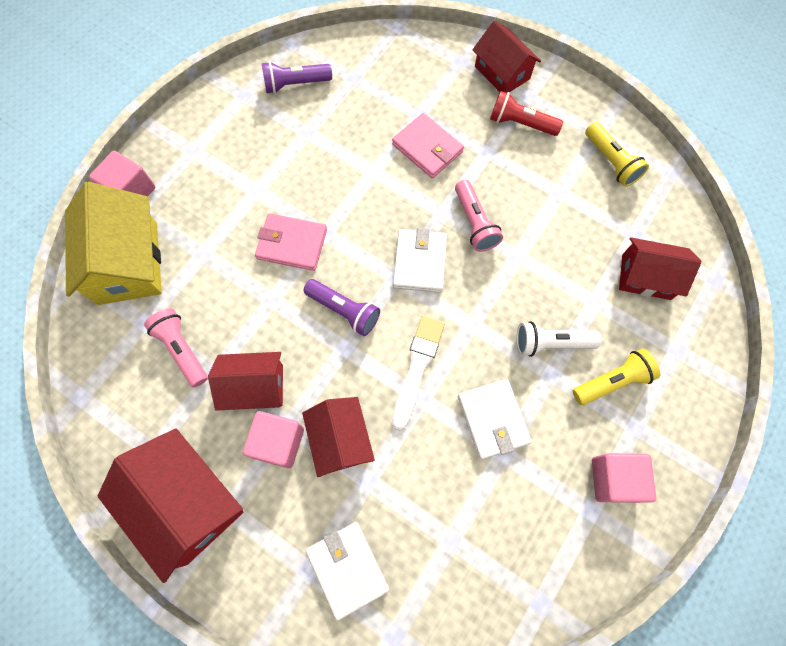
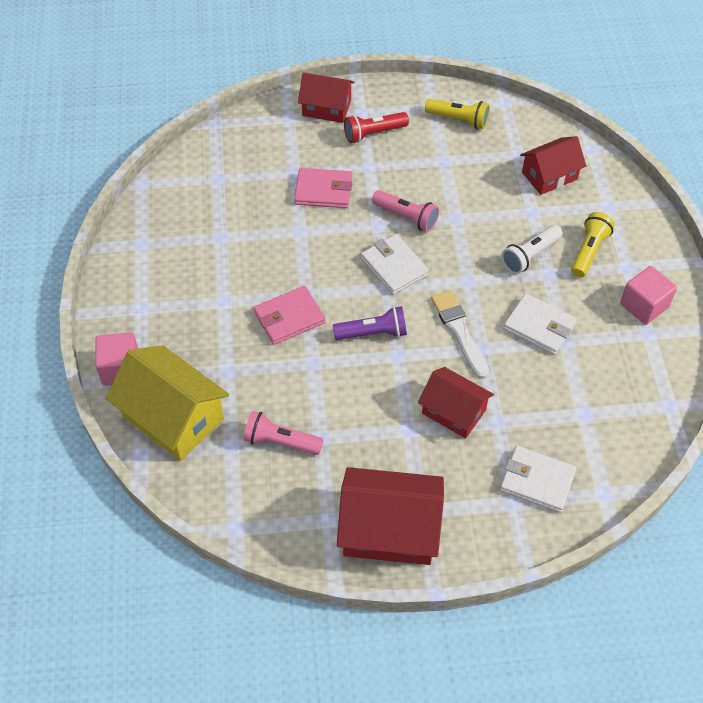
camera: 40 degrees left, 15 degrees down
(255, 386) = (360, 424): red house -> none
(278, 442) = (413, 445): pink cube -> none
(295, 84) = (175, 211): purple flashlight -> none

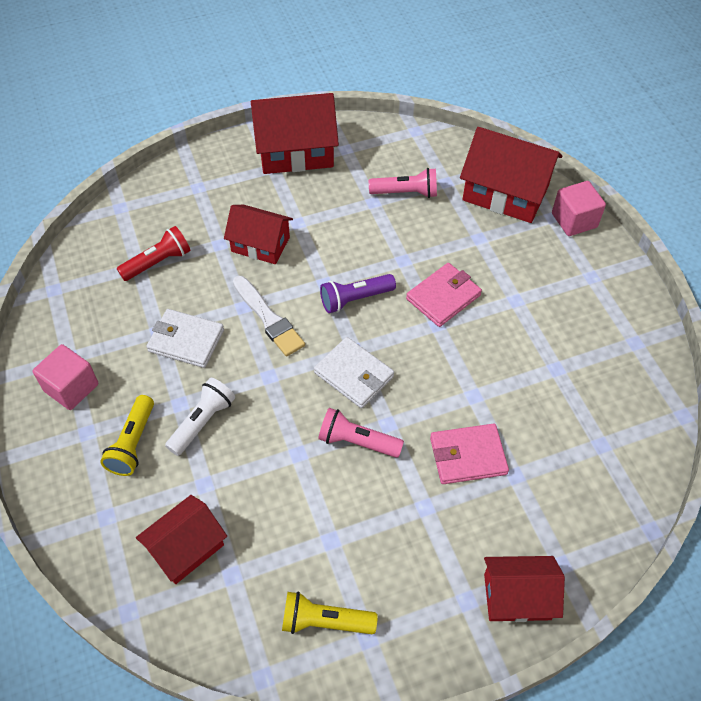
camera: 165 degrees right, 0 degrees up
(173, 417) = (505, 193): yellow house -> red house
(373, 133) = (437, 564): red flashlight -> red flashlight (158, 262)
(537, 481) = (179, 205): white wallet -> none

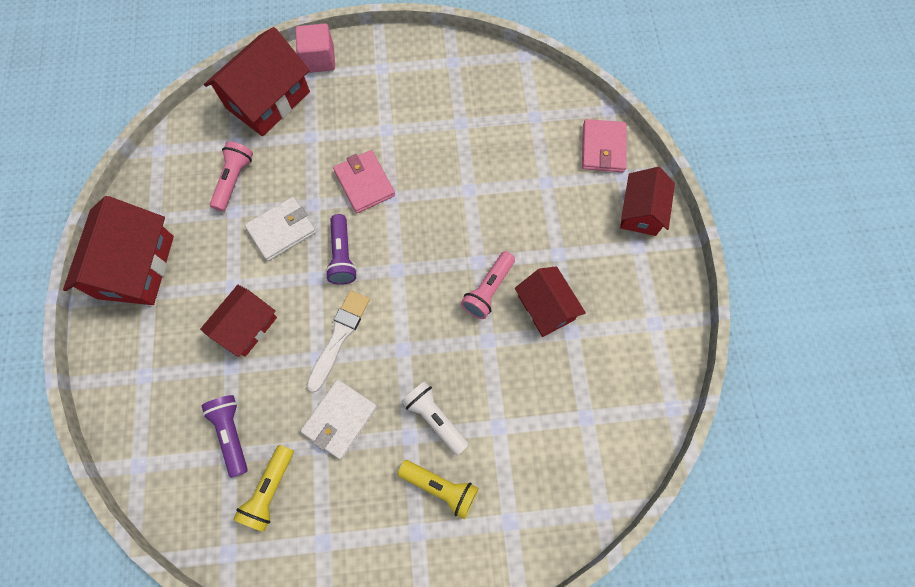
camera: 75 degrees left, 15 degrees up
(71, 387) = (361, 543): pink cube -> none
(158, 262) = (232, 433): red flashlight -> purple flashlight
(186, 548) = (554, 452): red house -> red house (546, 307)
(268, 318) = (339, 336): white brush -> white brush turned 45 degrees counterclockwise
(324, 621) = (636, 352): yellow flashlight -> yellow flashlight (270, 490)
(354, 375) = (422, 276): white wallet -> white wallet (282, 230)
(468, 456) = (521, 210): pink wallet -> pink wallet (603, 148)

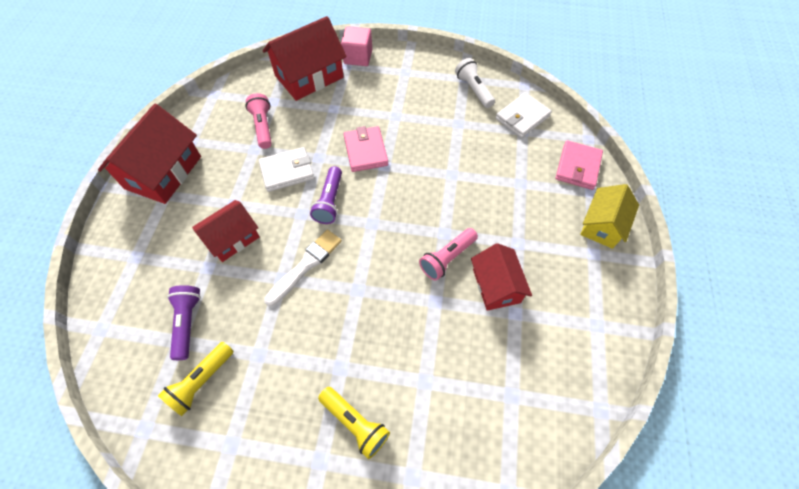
camera: 15 degrees right, 10 degrees down
(234, 180) = (263, 127): pink flashlight -> pink flashlight turned 45 degrees counterclockwise
(340, 419) = (283, 335): white wallet -> white wallet (522, 117)
(435, 418) = (368, 357): white flashlight -> white flashlight (473, 90)
(641, 212) = (602, 225): red house -> yellow house

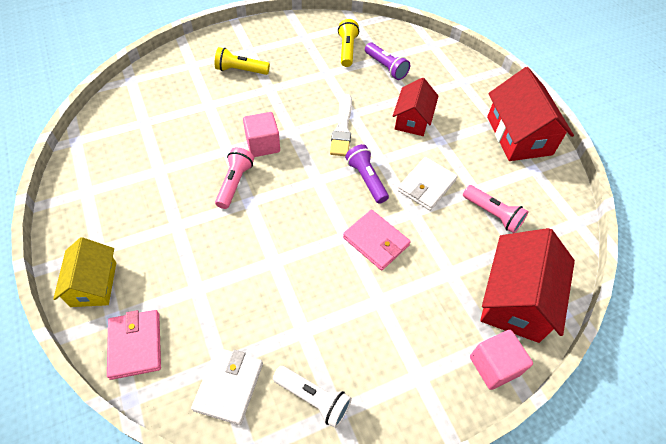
camera: 145 degrees right, 5 degrees down
(396, 288) = (263, 145): none -> pink cube
(496, 286) = (183, 182): red house -> none

